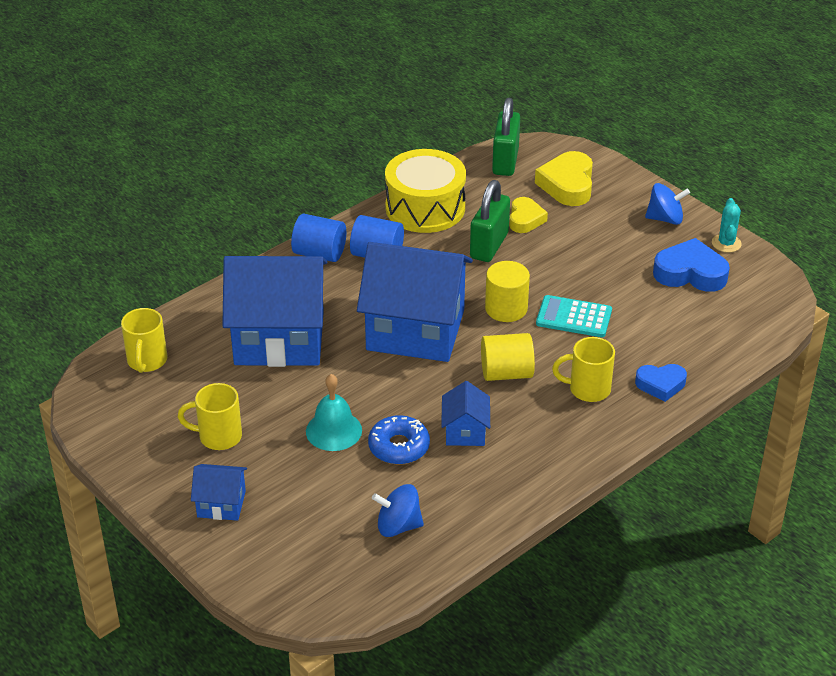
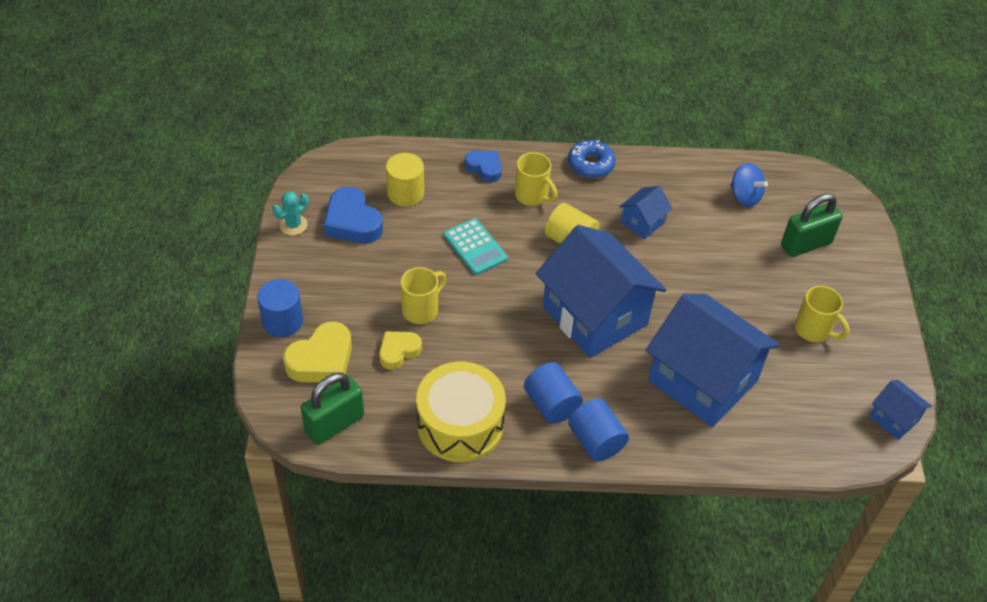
camera: 140 degrees left, 10 degrees up
(147, 361) = (824, 432): yellow mug -> yellow mug (421, 309)
(221, 504) = (847, 281): blue house -> blue house (894, 418)
(333, 430) = (729, 280): turquoise bell -> none
(399, 447) = (696, 241): blue donut -> blue donut (591, 164)
(489, 246) = (456, 348): green padlock -> green padlock (806, 244)
(506, 308) = (511, 286): yellow cylinder -> yellow cylinder (405, 193)
(628, 188) = (283, 321): none -> blue cylinder
(665, 219) = (300, 274): blue spinning top -> none

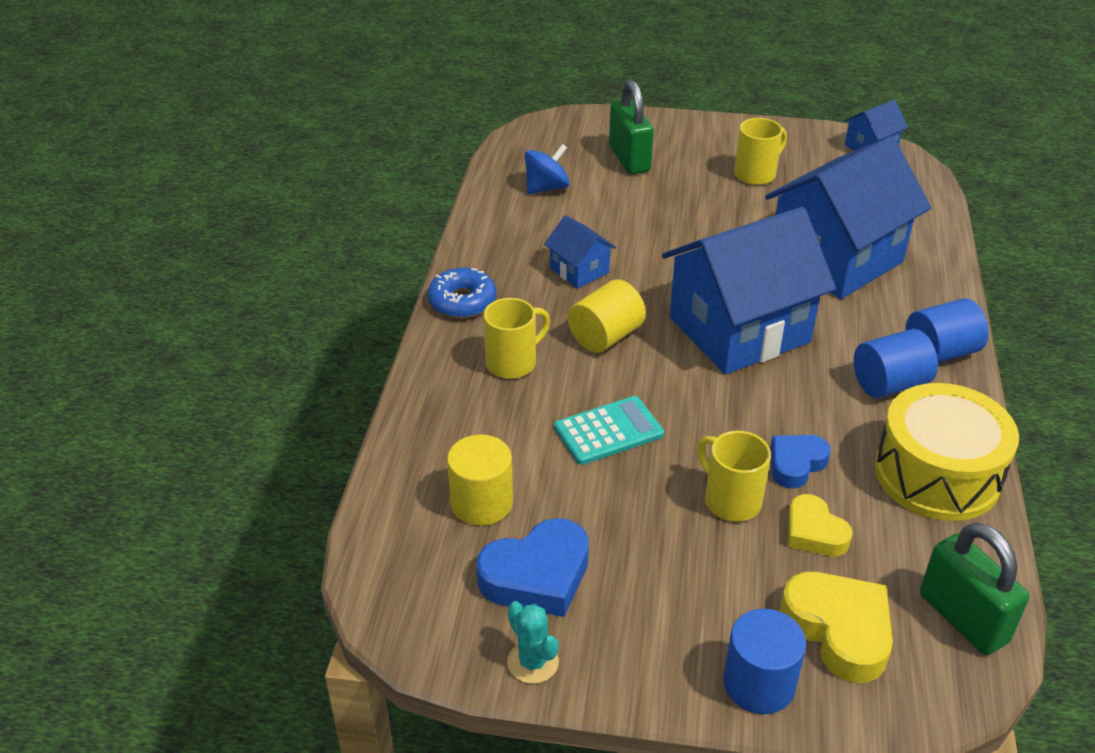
camera: 80 degrees left, 10 degrees down
(484, 168) = (445, 406): blue heart -> blue heart (796, 464)

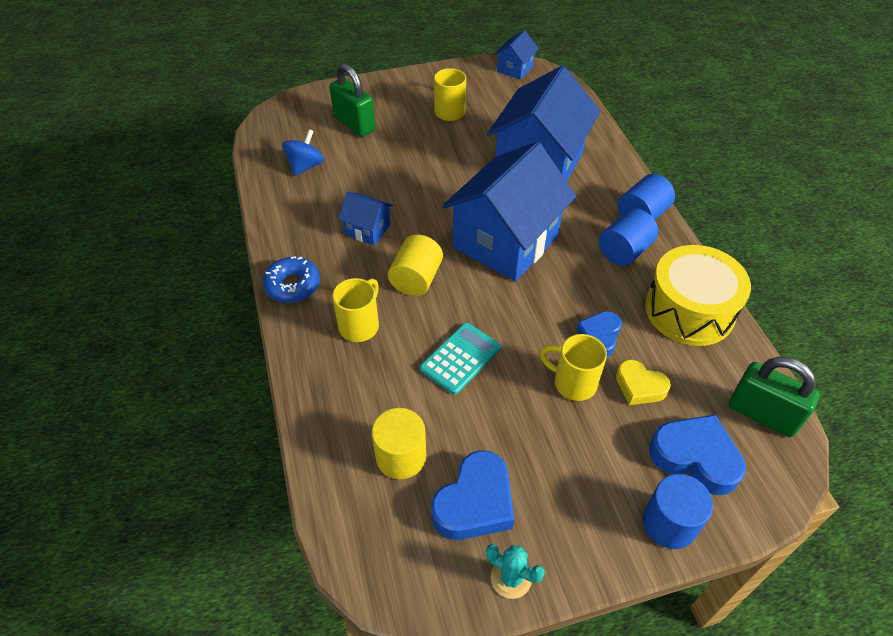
camera: 25 degrees left, 10 degrees up
(838, 630) = (695, 457): yellow heart -> blue heart

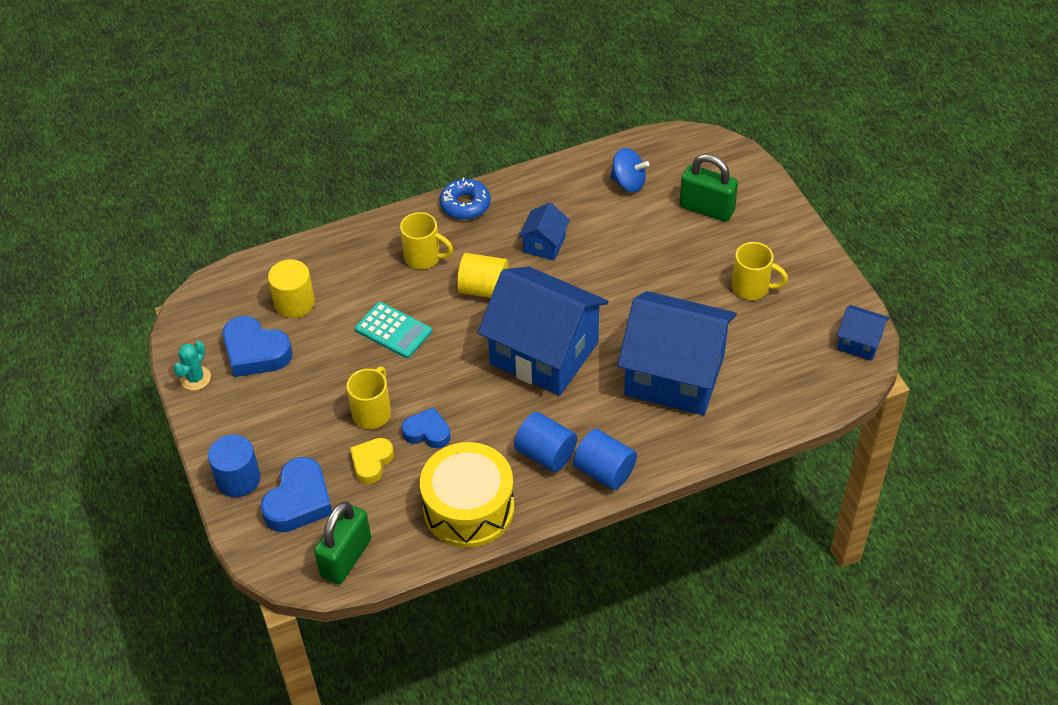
camera: 85 degrees right, 0 degrees up
(354, 124) = (707, 208): green padlock -> green padlock turned 75 degrees clockwise

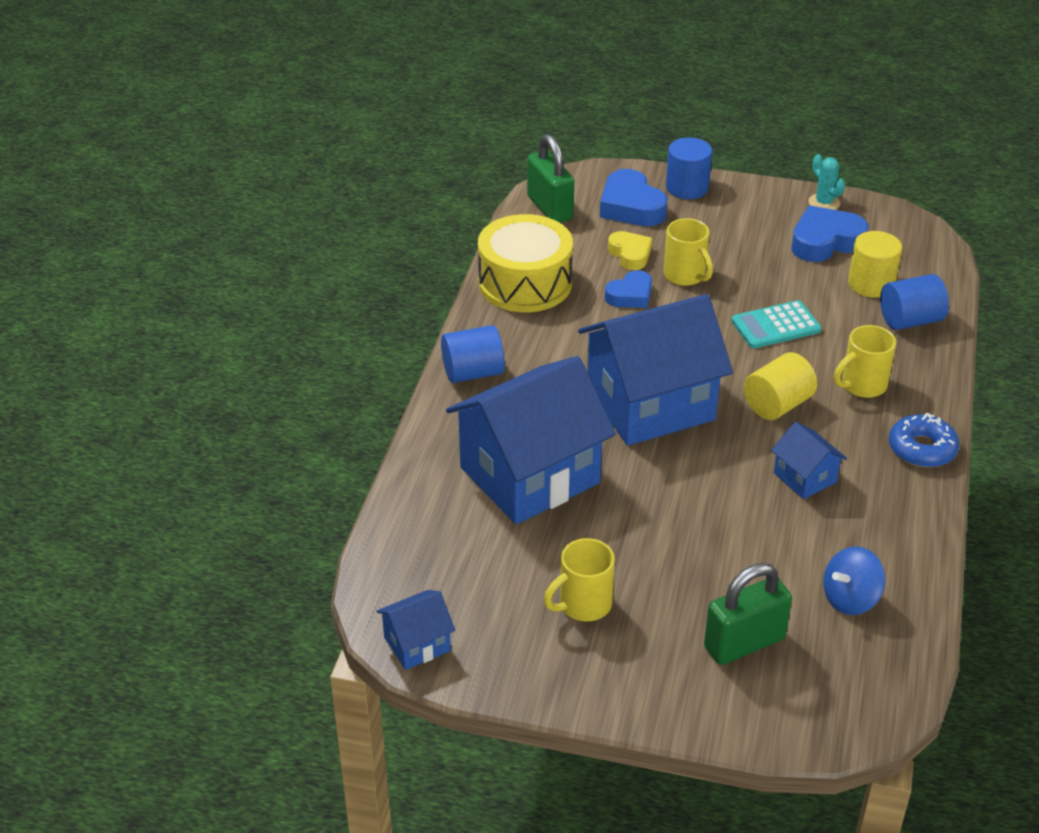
camera: 125 degrees right, 10 degrees down
(545, 454) = (531, 348): blue cylinder -> blue cylinder (910, 320)

